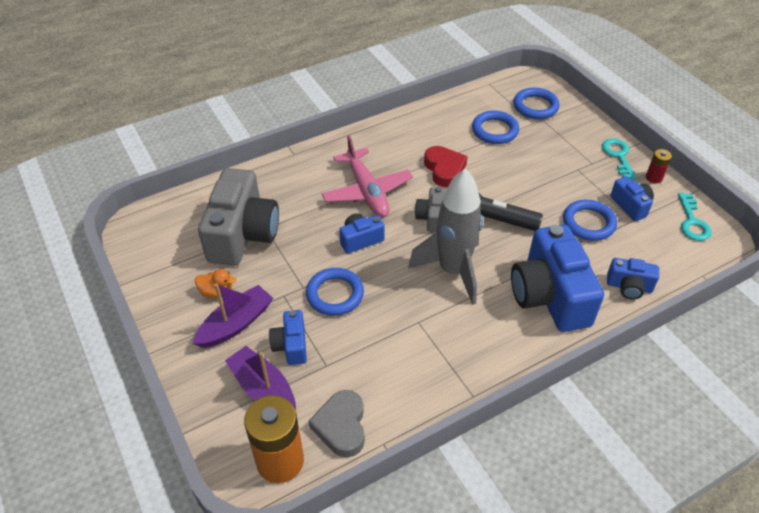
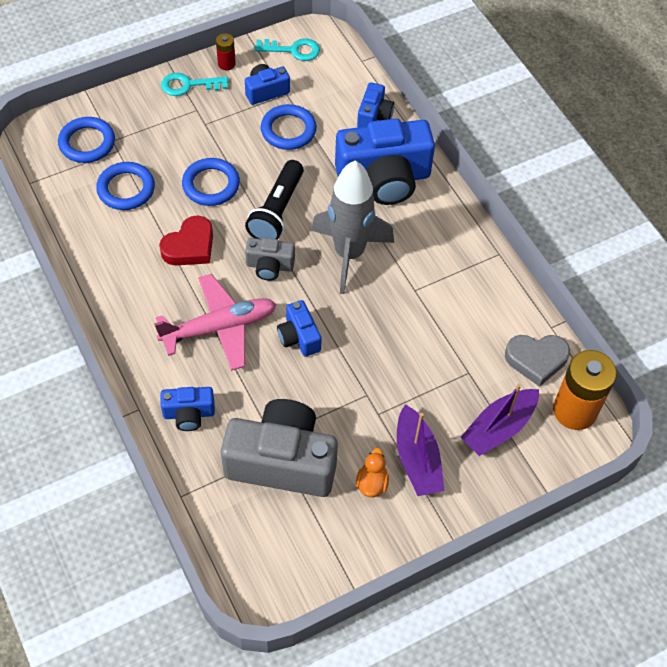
camera: 90 degrees left, 10 degrees up
(236, 324) = (417, 459): purple boat -> purple boat turned 150 degrees counterclockwise
(291, 345) = (445, 404): blue camera -> blue camera (189, 414)
(335, 294) = (378, 363): blue ring -> blue ring (211, 185)
(444, 169) = (190, 246): red heart -> red heart turned 150 degrees clockwise

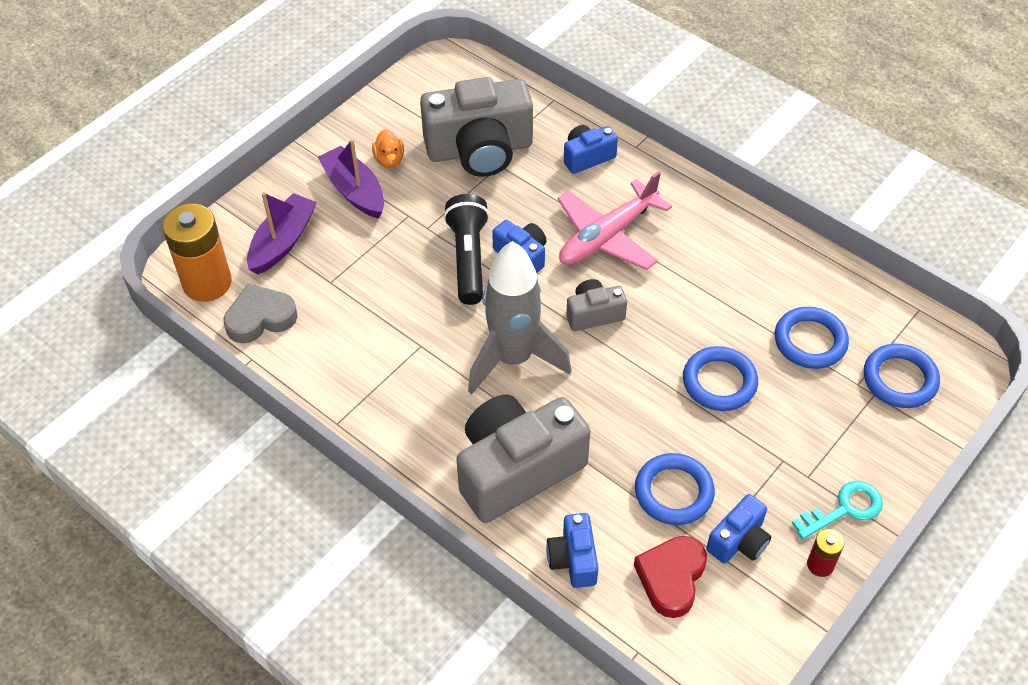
camera: 160 degrees right, 5 degrees down
(190, 246) = (693, 304): red heart -> red heart (671, 578)
(277, 211) = (623, 379): black flashlight -> black flashlight (468, 259)
(293, 50) = (745, 628): turquoise key -> none
(384, 178) = (517, 470): blue camera -> grey camera

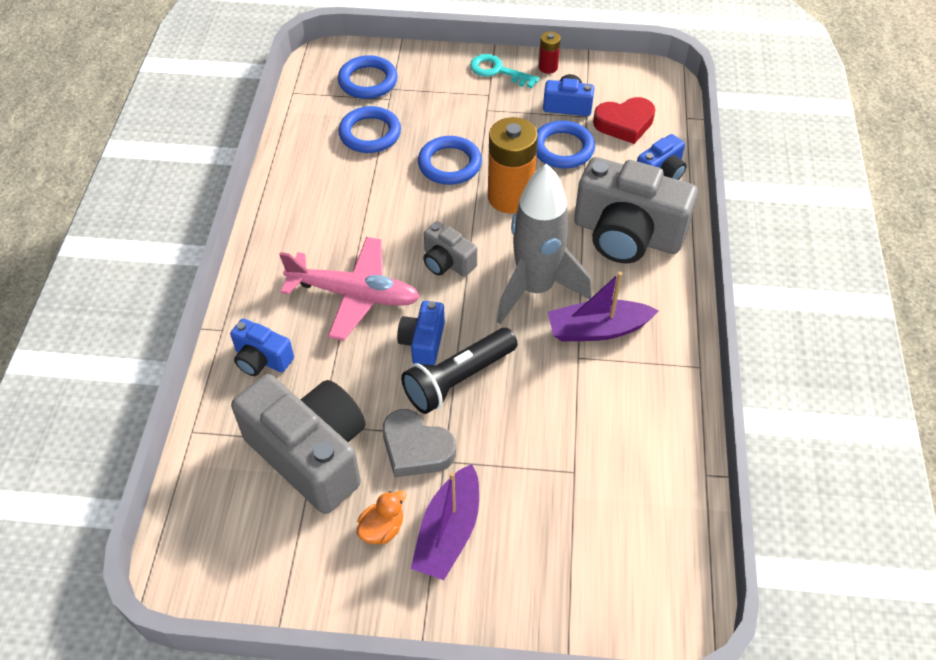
camera: 125 degrees left, 0 degrees up
(207, 283) = (668, 581): orange battery -> orange battery (510, 197)
(260, 318) = (662, 500): grey heart -> grey heart (416, 448)
(283, 242) = (564, 550): purple boat -> purple boat (597, 329)

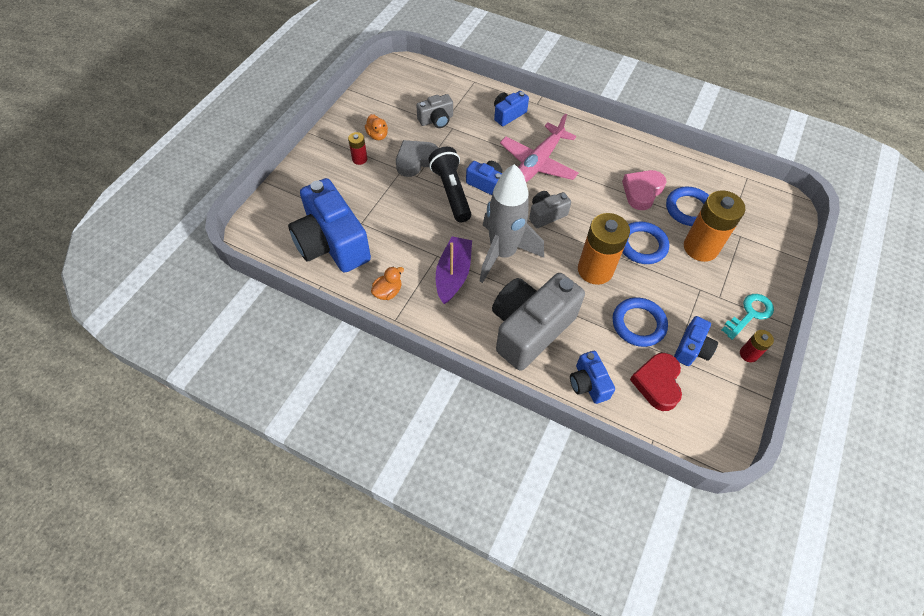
camera: 110 degrees right, 5 degrees up
(311, 454) = (436, 120): grey camera -> grey camera, size x0.49
(360, 179) = (642, 191): none -> pink heart
(368, 81) = (752, 223): blue ring -> none
(427, 116) = (700, 247): none -> orange battery
(448, 532) = (359, 159): purple boat -> red battery
(631, 493) = (332, 243): none -> blue camera
(666, 390) = (388, 292): none -> orange duck

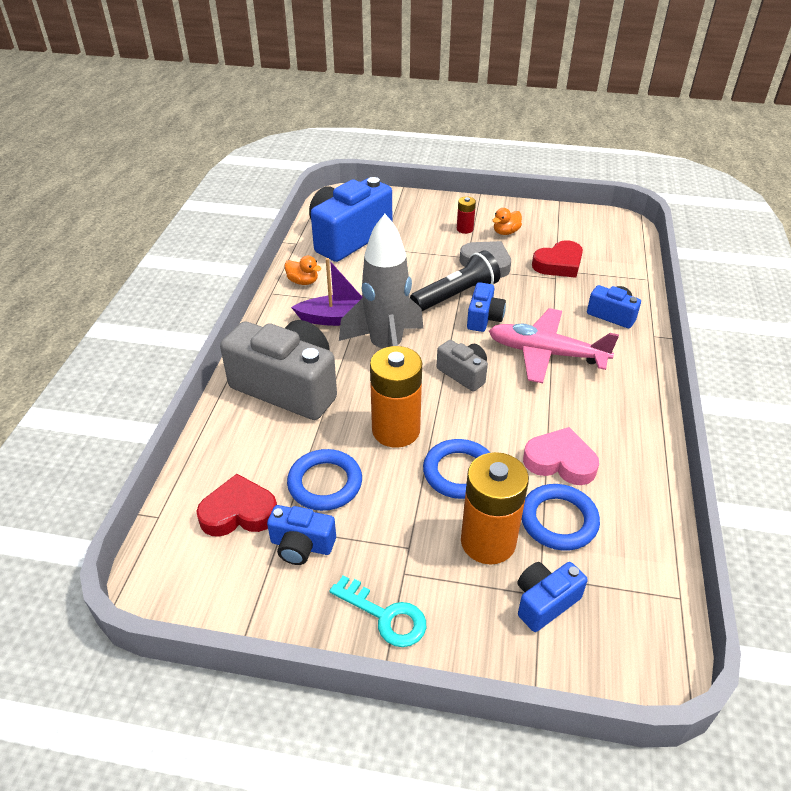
camera: 75 degrees right, 15 degrees down
(436, 120) = (558, 264): grey camera -> red heart
(588, 383) = (225, 446): blue camera -> blue camera (545, 602)
(748, 354) = (310, 617): red battery -> none

